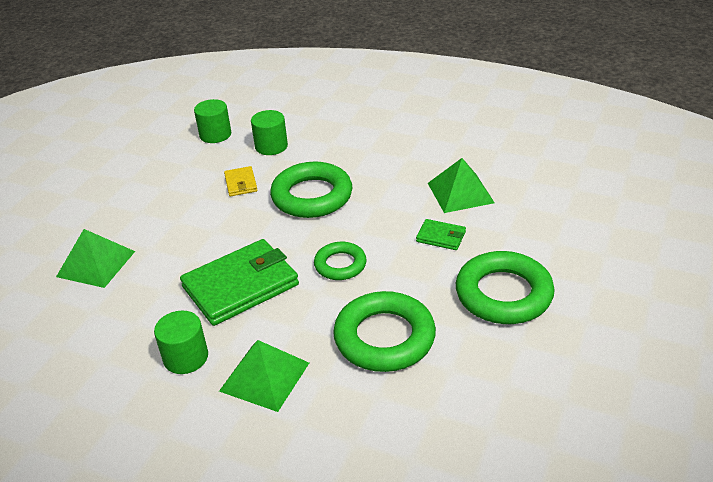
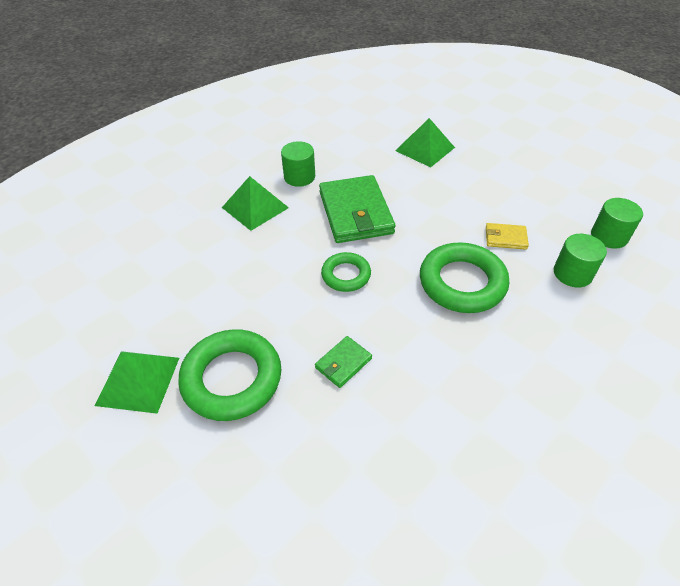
camera: 110 degrees right, 10 degrees up
(384, 338) = (243, 277): green ring -> none
(460, 192) = (413, 416): green pyramid -> green pyramid (138, 381)

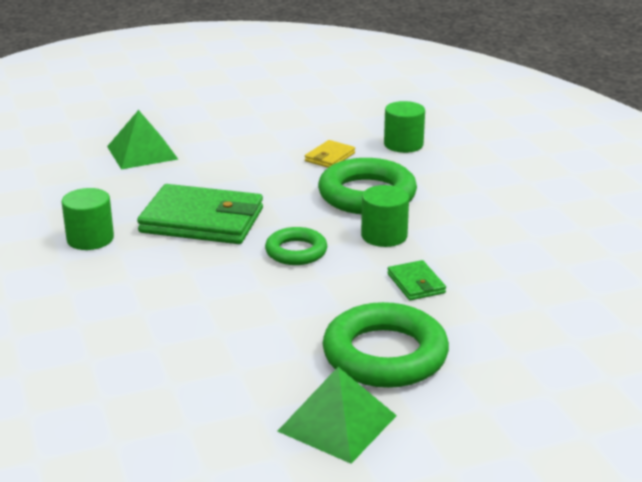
camera: 65 degrees left, 20 degrees down
(255, 207) = (112, 282): green pyramid -> none
(609, 236) = (375, 115): green cylinder -> green cylinder (384, 236)

